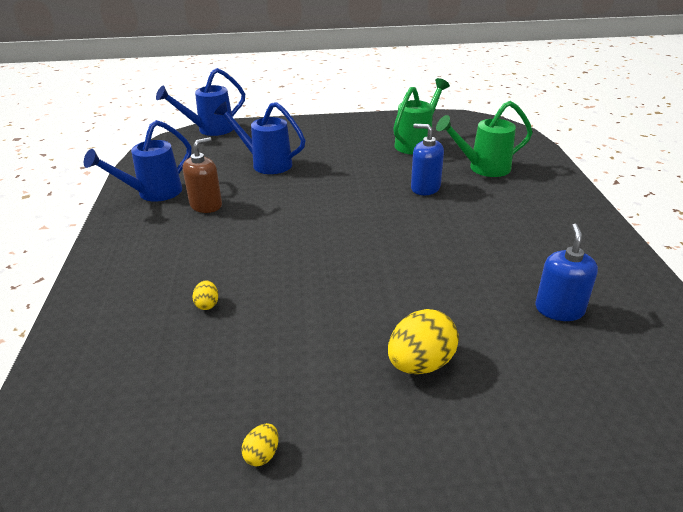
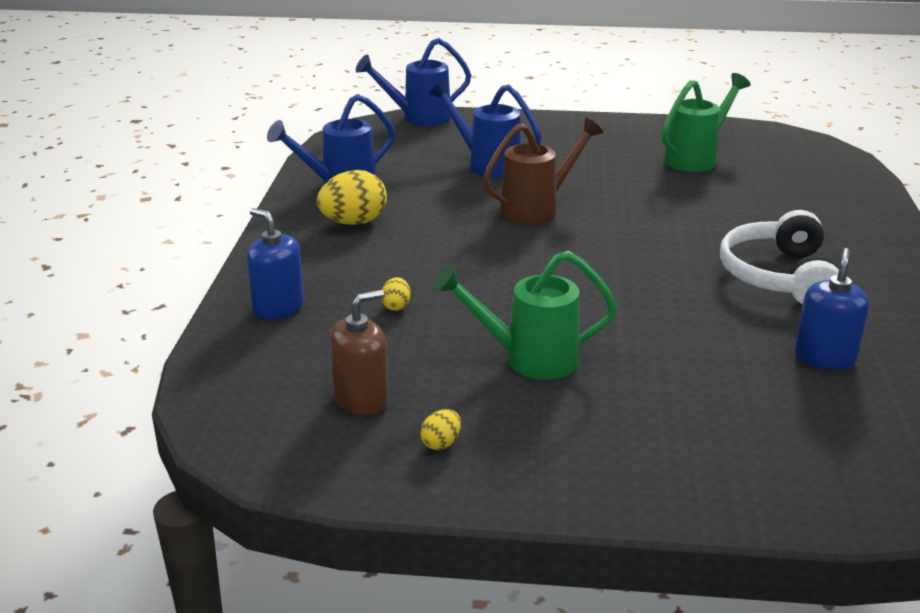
camera: 10 degrees right, 5 degrees down
(206, 205) = (405, 205): brown soap dispenser -> brown soap dispenser (361, 399)
(310, 197) = (537, 208): none -> brown watering can
(420, 364) = (635, 389): yellow egg -> yellow egg (353, 222)
(425, 188) = (693, 212): blue soap dispenser -> blue soap dispenser (278, 307)
(482, 168) = (779, 196): green watering can -> green watering can (528, 359)
(502, 237) = (778, 276): none -> white headphones

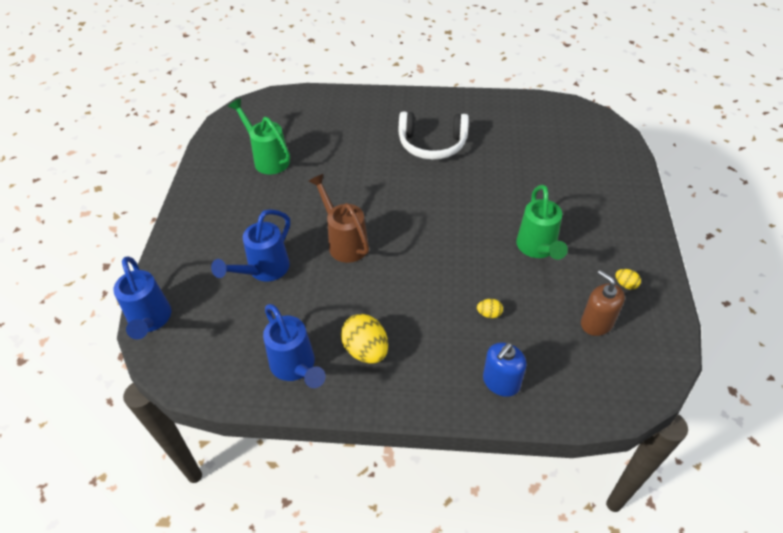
camera: 90 degrees left, 20 degrees up
(824, 357) = (512, 140): blue soap dispenser -> none

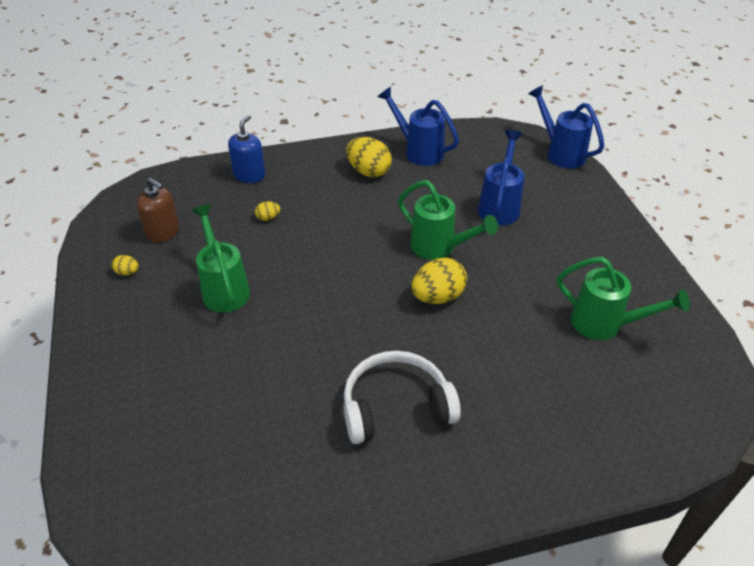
camera: 160 degrees right, 5 degrees down
(344, 242) = (439, 248): brown watering can -> green watering can
(369, 202) = (437, 297): none -> yellow egg

